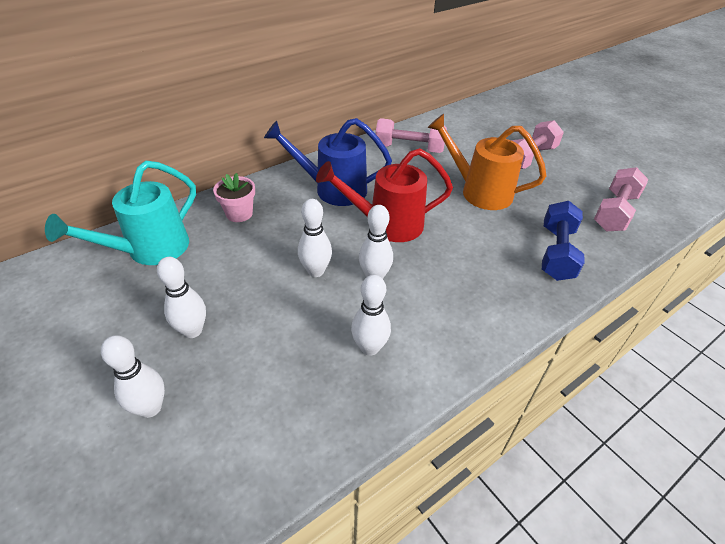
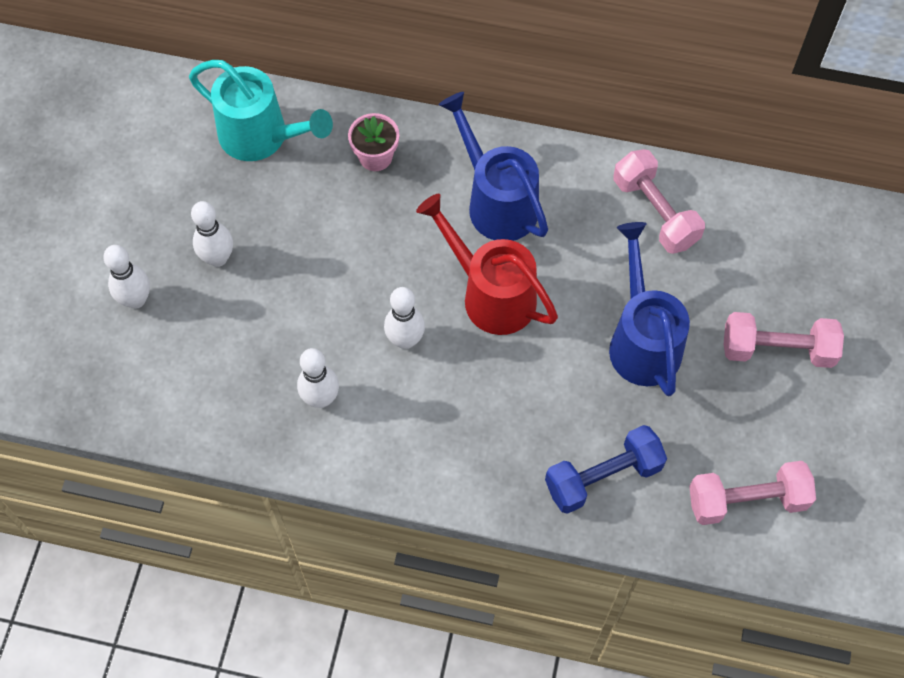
camera: 50 degrees right, 20 degrees up
(149, 250) = (262, 137): turquoise watering can -> turquoise watering can turned 150 degrees counterclockwise
(316, 271) = (366, 287): white bowling pin -> none
(479, 191) = (642, 340): orange watering can -> blue watering can

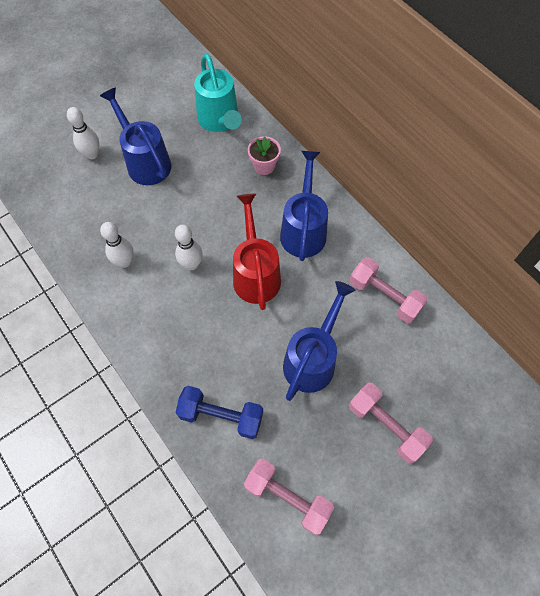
camera: 40 degrees right, 0 degrees up
(218, 258) = (145, 161): white bowling pin -> blue watering can
(655, 212) = (384, 296): pink dumbbell -> pink dumbbell turned 60 degrees counterclockwise

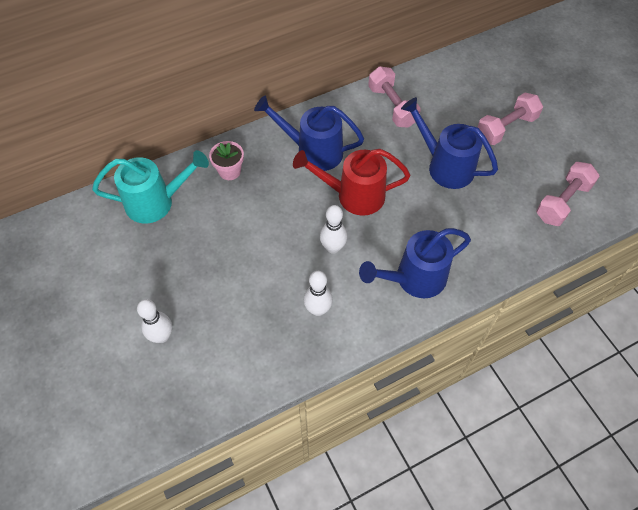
camera: 80 degrees left, 5 degrees down
(145, 161) = (190, 280): blue watering can -> blue watering can (413, 279)
(221, 416) = (492, 240): blue dumbbell -> none
(384, 296) = (392, 106): pink dumbbell -> pink dumbbell turned 75 degrees counterclockwise

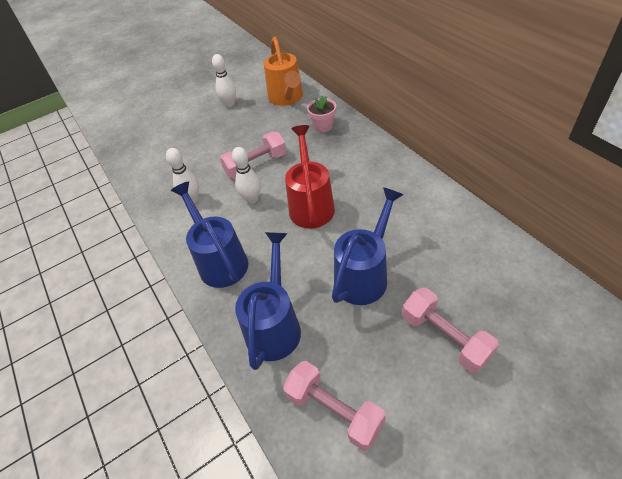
camera: 90 degrees right, 10 degrees down
(157, 202) = (287, 98): turquoise watering can -> orange watering can
(162, 336) = (177, 125): white bowling pin -> white bowling pin (229, 104)
(312, 151) = (357, 169): blue watering can -> blue watering can (275, 324)
(392, 106) = (437, 220): pink dumbbell -> pink dumbbell (256, 165)

